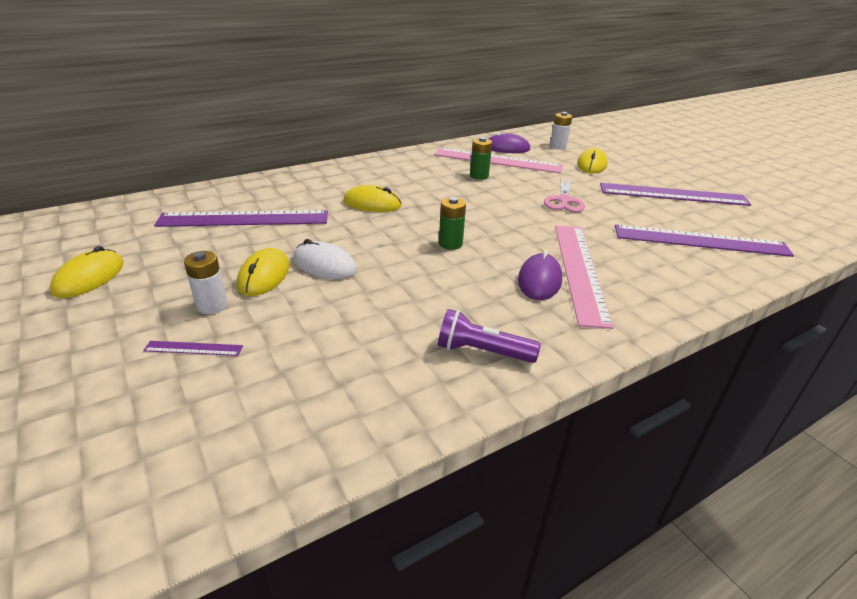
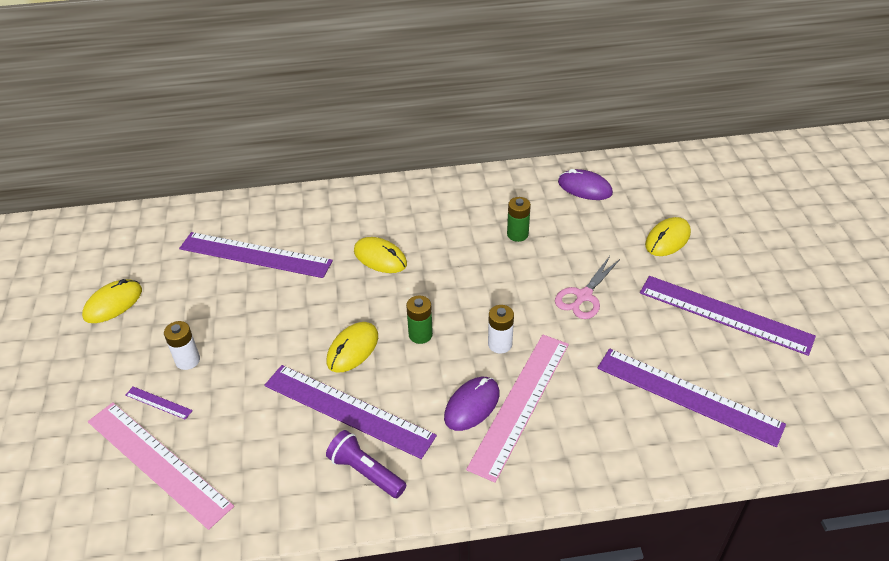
camera: 25 degrees right, 10 degrees up
(264, 275) = (240, 335): yellow mouse -> yellow mouse (352, 349)
(324, 265) = (294, 334): white mouse -> none
(424, 307) = (348, 410): none -> purple ruler
(497, 160) = (557, 210): pink ruler -> pink ruler (158, 462)
(558, 146) = (651, 196): white battery -> white battery (500, 344)

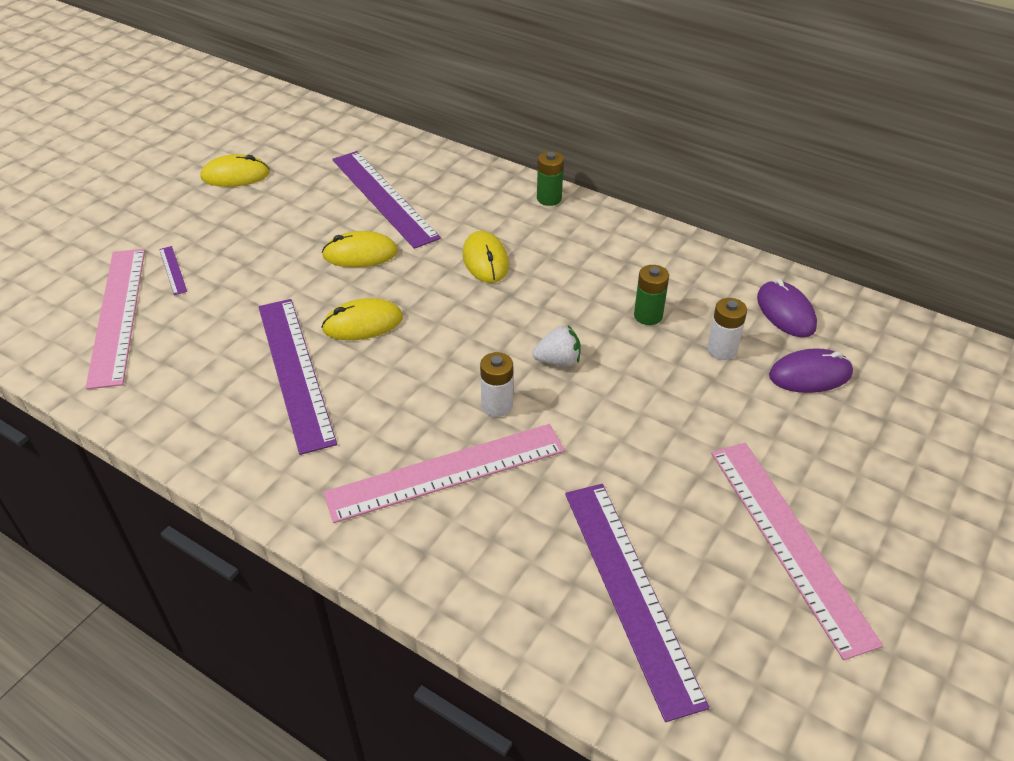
camera: 40 degrees right, 0 degrees up
(187, 360) = (231, 251): white battery -> white battery (722, 350)
(365, 472) = (244, 432): purple flashlight -> none
(420, 335) = (435, 349): green battery -> green battery (549, 199)
(472, 405) = (400, 441): purple mouse -> purple mouse (810, 375)
(501, 294) = (558, 361): none -> white strawberry
(583, 296) = (642, 417): pink scissors -> none
(667, 239) = (820, 420): yellow mouse -> yellow mouse (360, 254)
(724, 314) = (788, 542): purple ruler -> pink ruler

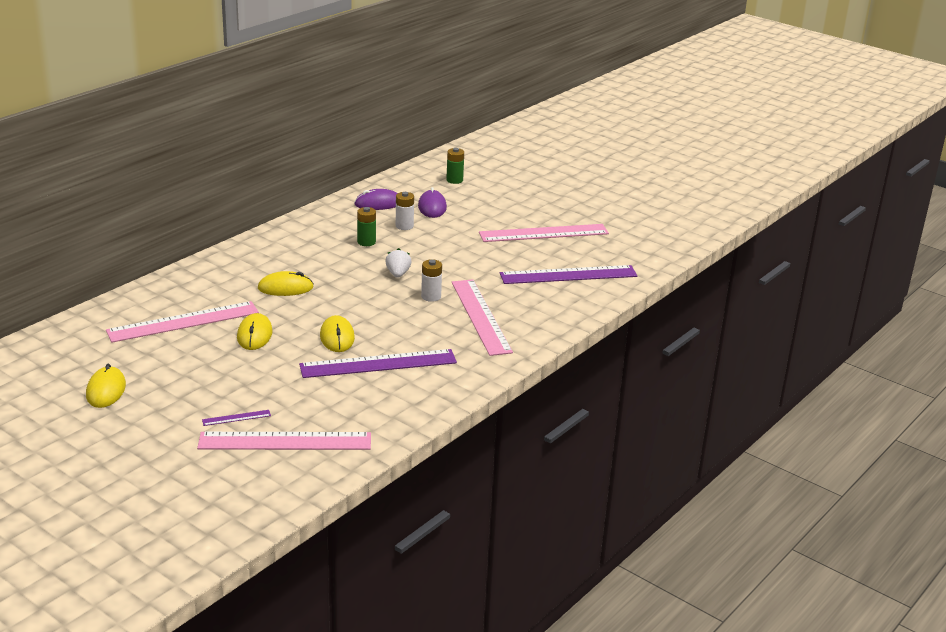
camera: 85 degrees left, 15 degrees down
(384, 197) = (183, 321): purple ruler -> pink ruler
(549, 199) = (223, 258): green battery -> green battery (454, 180)

